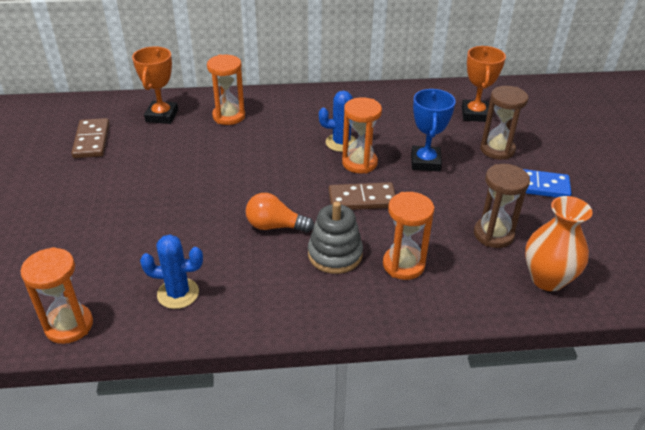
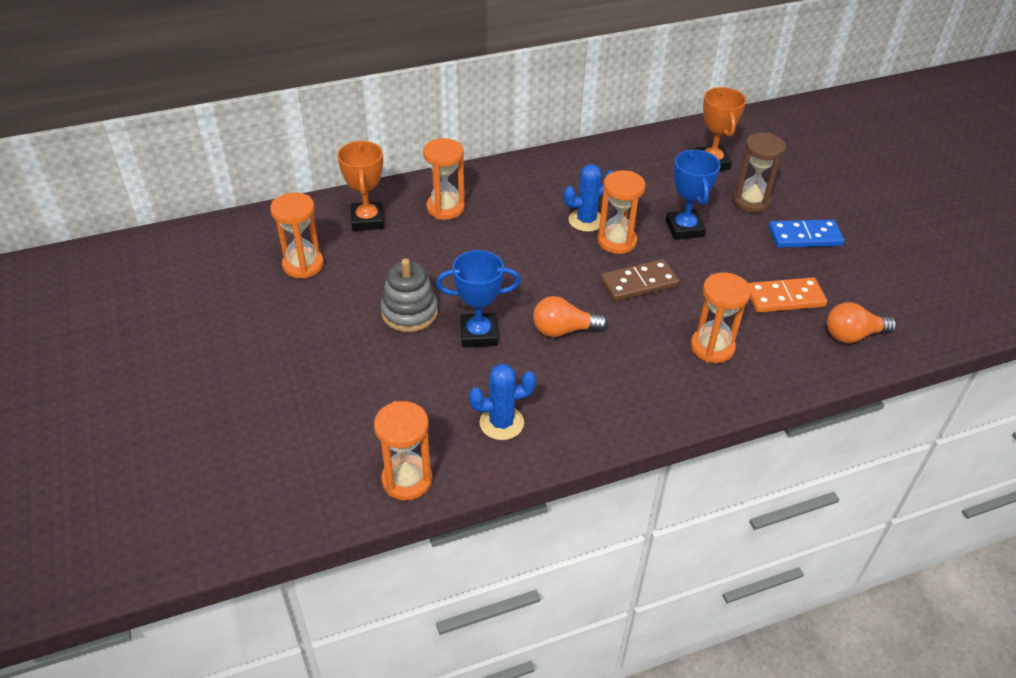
camera: 15 degrees left, 5 degrees up
(92, 140) = (303, 265): brown domino -> orange hourglass
(200, 216) = (478, 334): none -> blue trophy
(335, 254) = (639, 349): grey stacking toy -> grey stacking toy (409, 312)
(493, 234) = (785, 298): brown hourglass -> orange domino
(547, 279) = (853, 335): orange vase -> orange light bulb

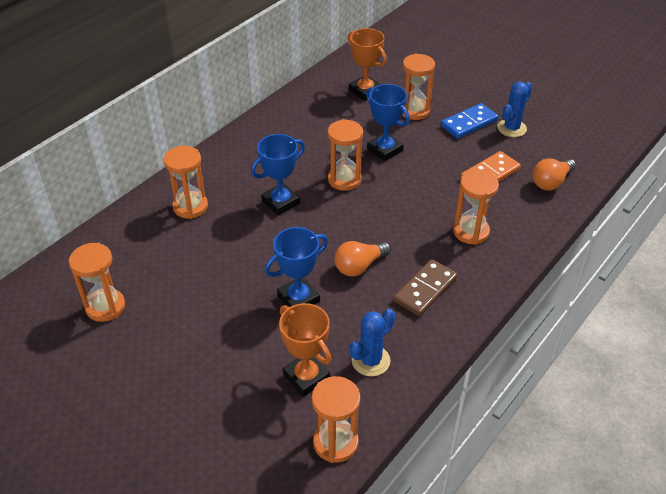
camera: 30 degrees left, 0 degrees up
(367, 220) = (131, 244): orange trophy -> orange trophy (306, 377)
(409, 312) = (229, 306): grey stacking toy -> none
(534, 238) = (280, 202): none -> blue trophy
(586, 220) = (309, 172): blue cactus -> blue cactus (511, 128)
(638, 283) = (385, 205): brown domino -> brown domino (425, 289)
(751, 201) = (414, 111): brown hourglass -> orange hourglass

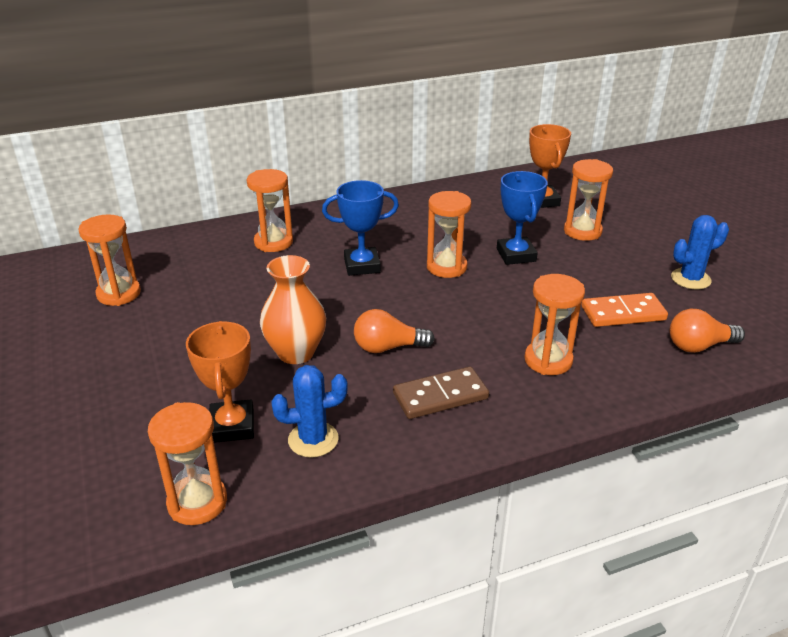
camera: 30 degrees right, 10 degrees down
(298, 299) = (296, 353): blue trophy -> orange vase
(469, 123) = (639, 259): blue domino -> none

